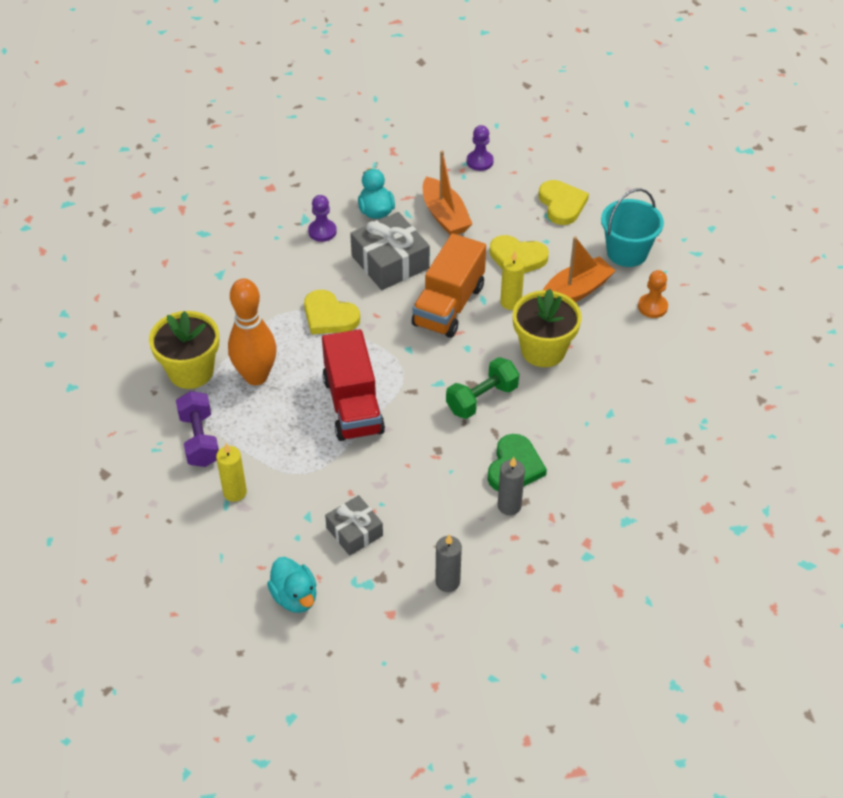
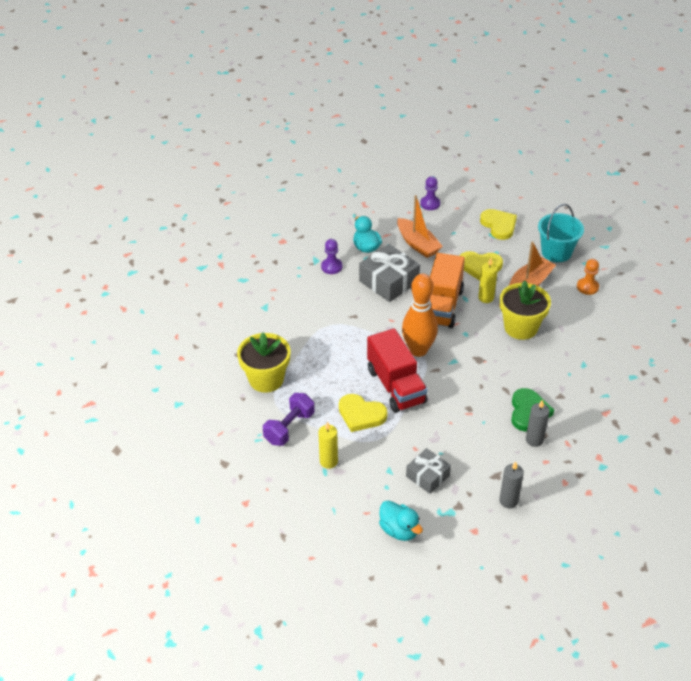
camera: 10 degrees left, 5 degrees down
(199, 440) = (289, 428): purple dumbbell -> purple dumbbell turned 60 degrees clockwise
(256, 376) = (316, 376): orange bowling pin -> orange bowling pin (418, 350)
(329, 316) = (357, 325): yellow heart -> yellow heart (361, 415)
(482, 399) = (488, 368): green dumbbell -> none

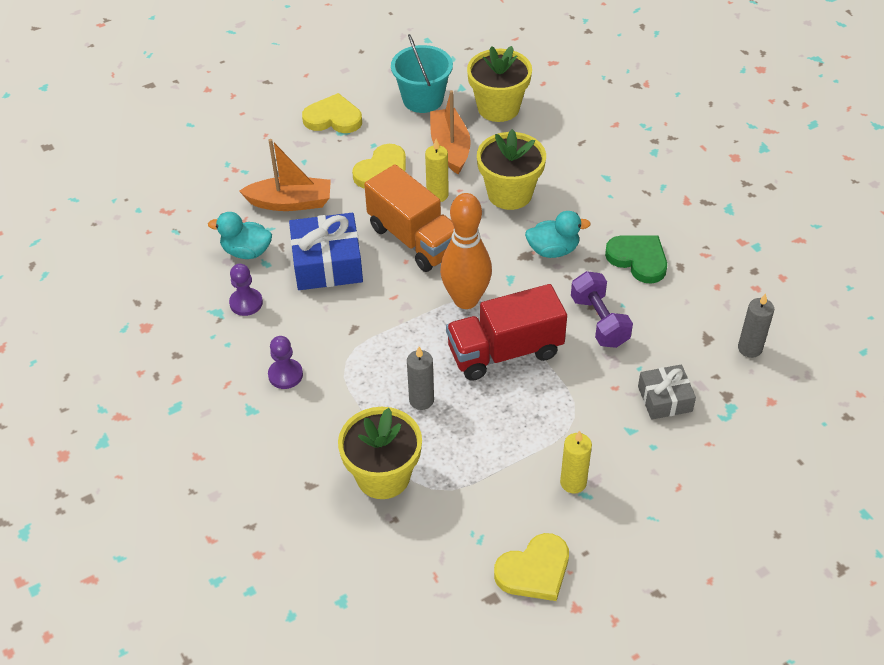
camera: 55 degrees left, 5 degrees up
(289, 428) = (486, 494): purple dumbbell -> purple dumbbell (599, 321)
(361, 415) = (523, 410): yellow heart -> yellow heart (534, 571)
(389, 281) = (327, 263): grey gift -> blue gift
(396, 386) = (505, 351): red truck -> red truck turned 150 degrees clockwise
(399, 530) = (725, 469): turquoise duck -> turquoise duck (553, 250)
(430, 204) = (233, 153): purple pawn -> purple pawn (285, 375)
(534, 440) = (681, 278): grey candle -> grey candle (421, 400)
(587, 287) = (498, 108): orange pawn -> yellow flower pot

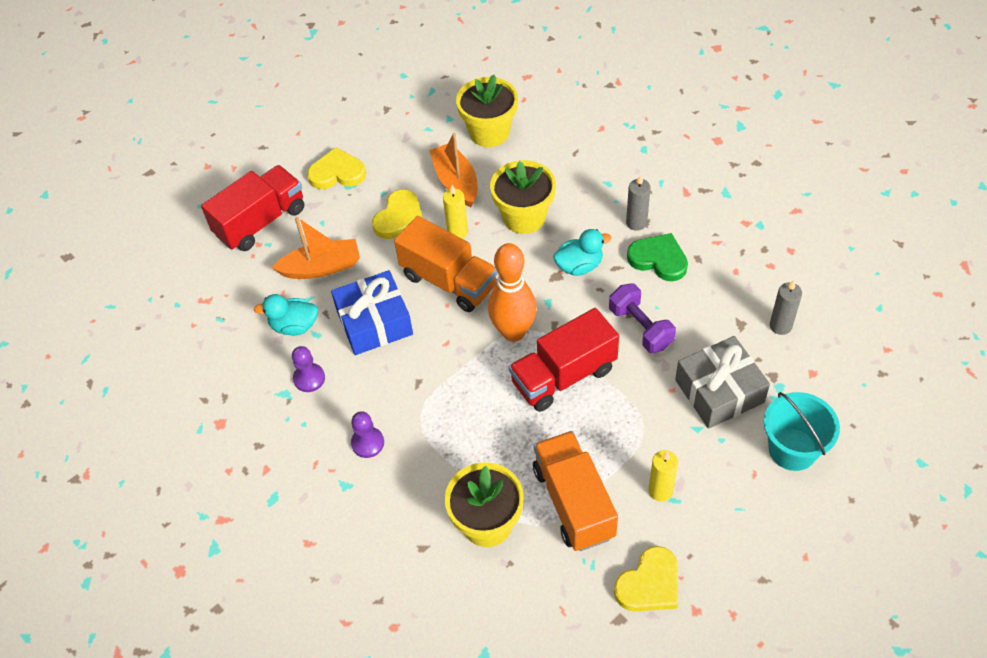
camera: 10 degrees left, 5 degrees up
(243, 149) = (261, 222): none -> red truck
(421, 400) = (501, 440): grey candle -> grey candle (636, 223)
(423, 99) = (416, 137): turquoise bucket -> turquoise bucket (792, 449)
(478, 475) = (573, 502): none -> orange truck
(665, 399) = (719, 391): grey gift -> grey gift, size x1.63

